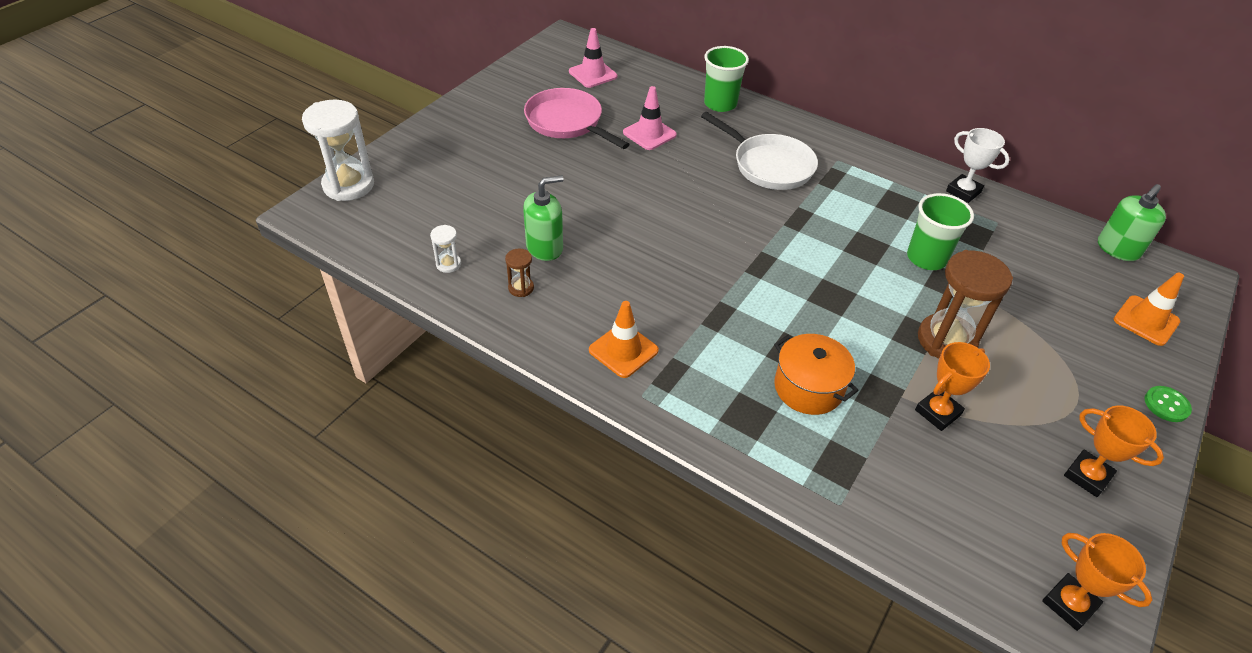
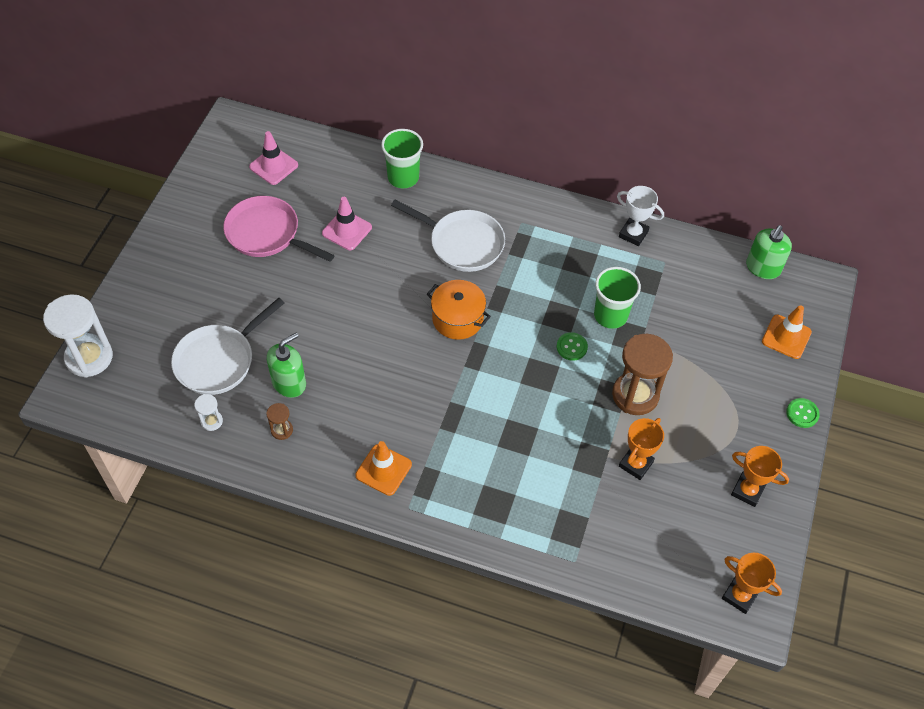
camera: 15 degrees left, 10 degrees up
(478, 213) = (219, 360): none -> white pan
(808, 388) = (535, 467): orange pot -> orange pot (458, 319)
(875, 278) = (571, 347): none -> green button

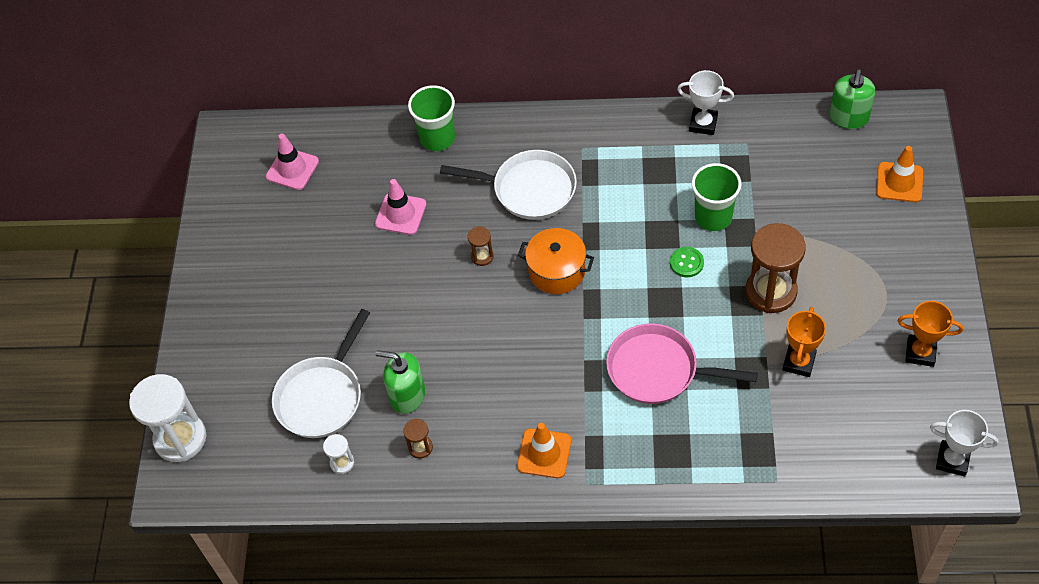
camera: 10 degrees left, 0 degrees up
(267, 234) = (316, 245): pink pan -> pink pan (658, 370)
(289, 383) = (407, 395): green soap dispenser -> green soap dispenser turned 105 degrees counterclockwise
(400, 287) = (482, 256): none -> brown hourglass
(739, 595) = (952, 460): orange trophy -> white trophy
(802, 413) = (944, 256): green button -> none

